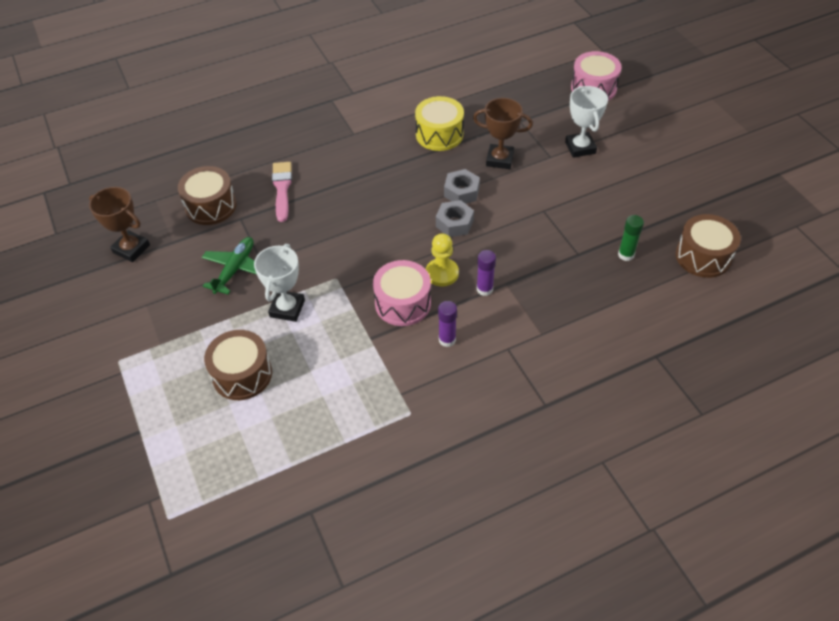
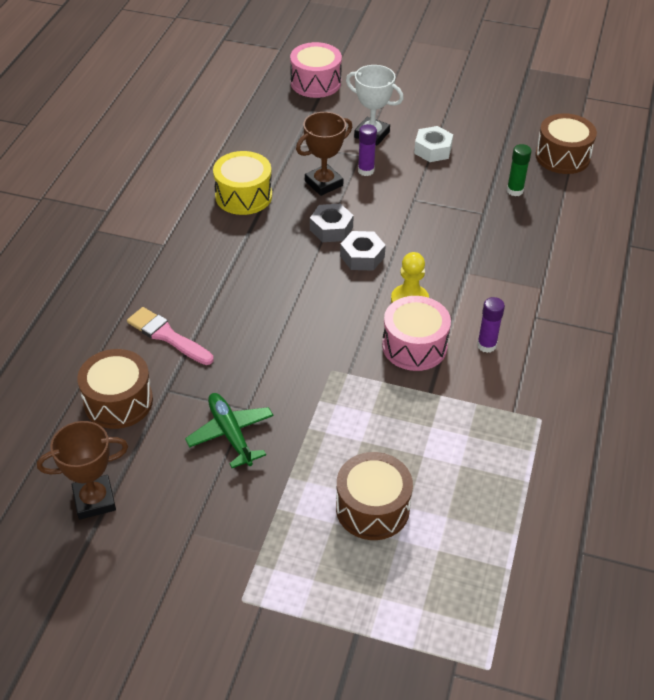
camera: 50 degrees left, 5 degrees down
(287, 308) = (328, 426): white trophy -> none
(484, 289) = (458, 288): purple glue stick -> purple glue stick (366, 171)
(608, 186) = (433, 150): none -> white nut

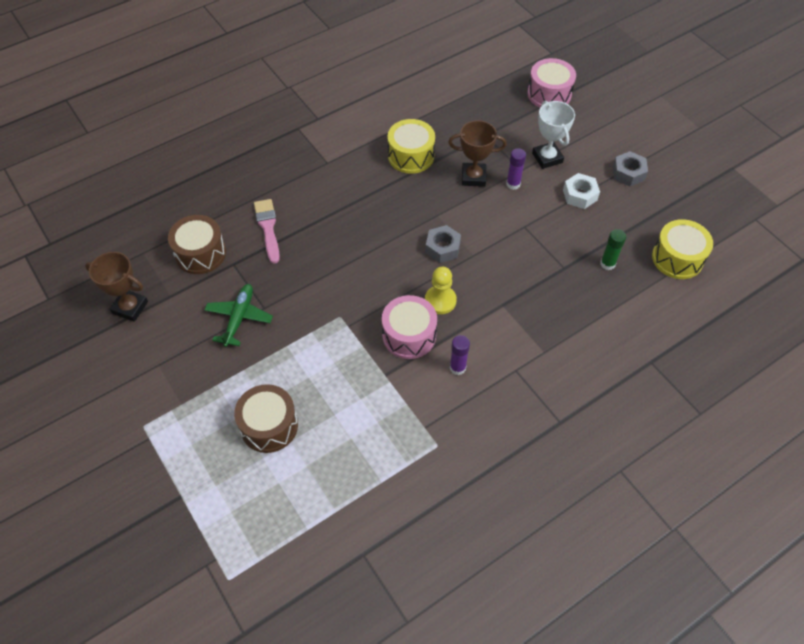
camera: 40 degrees right, 10 degrees up
(331, 229) = (443, 214): grey nut -> grey nut (628, 173)
(562, 156) = (677, 258): brown drum -> yellow drum

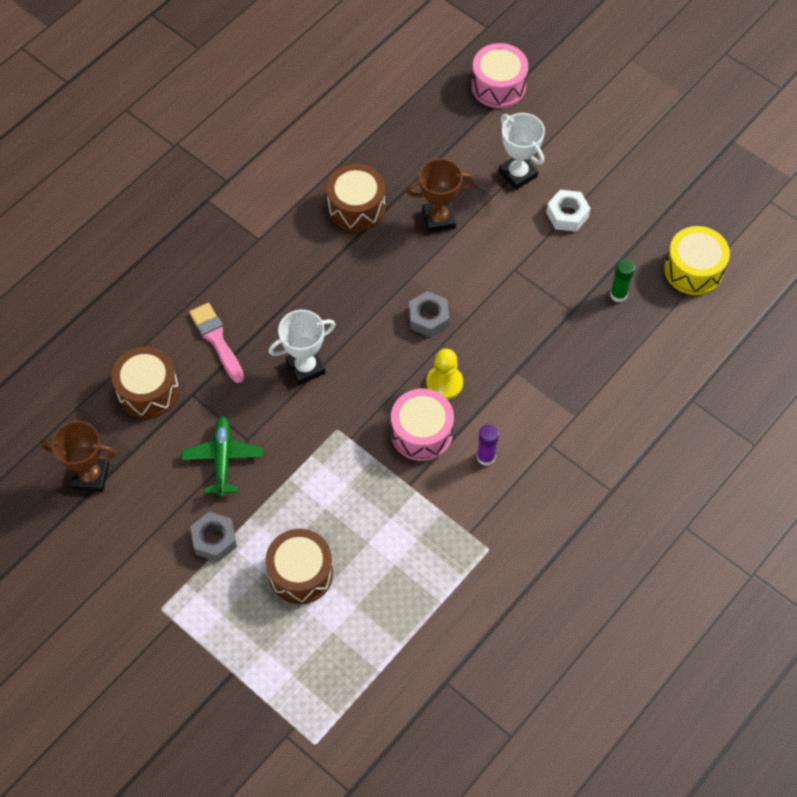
camera: 15 degrees left, 5 degrees up
(330, 263) = (305, 367): none -> white trophy
(411, 156) = (356, 207): yellow drum -> brown drum
(513, 184) = (487, 218): purple glue stick -> none
(628, 173) = (615, 173): grey nut -> grey nut (214, 540)

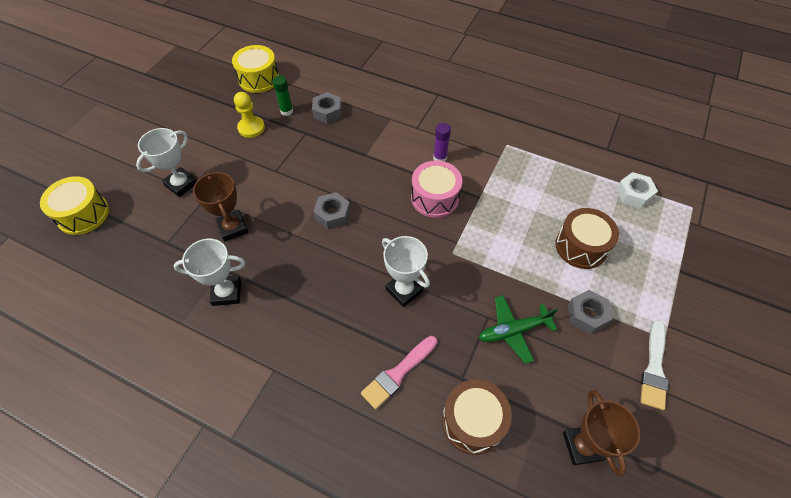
camera: 105 degrees left, 5 degrees down
(134, 579) = (654, 368): none -> white brush
(356, 207) = (227, 292): brown drum -> white trophy
(444, 383) = (388, 193): yellow pawn -> yellow pawn (251, 128)
(498, 86) = (83, 214): pink drum -> yellow drum
(567, 215) = (219, 148): white nut -> white nut (633, 194)
(605, 342) = (327, 112): none -> grey nut

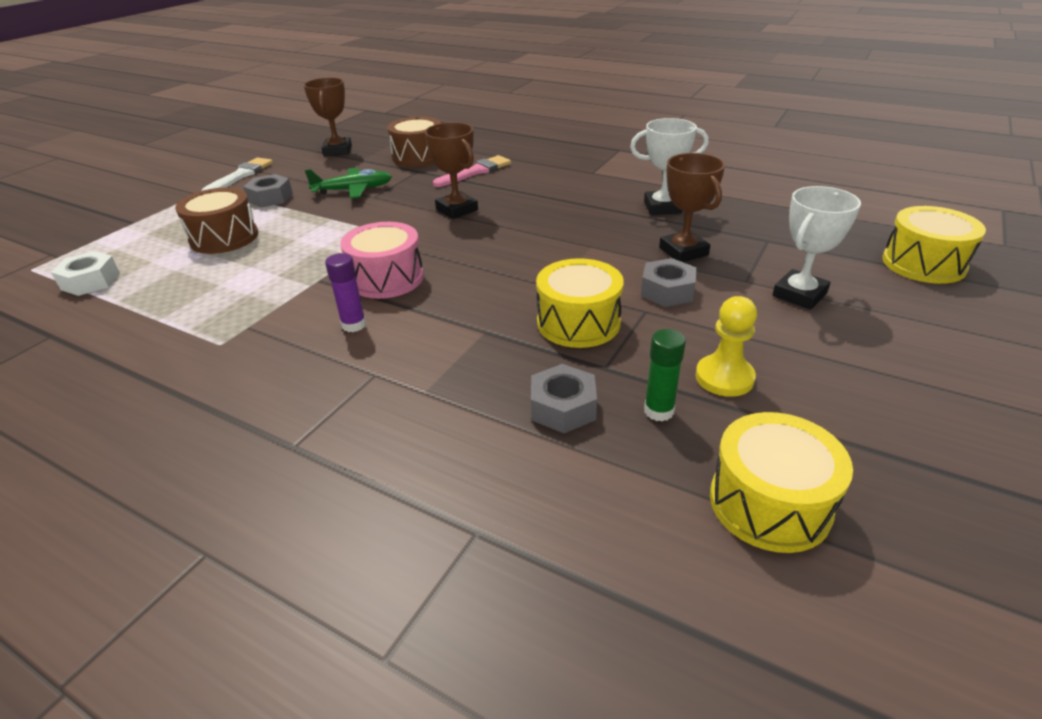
camera: 175 degrees left, 20 degrees down
(315, 161) = (578, 322): none -> yellow drum
(332, 214) = (542, 263): grey nut -> grey nut (667, 291)
(404, 290) = (457, 210): white trophy -> brown trophy

